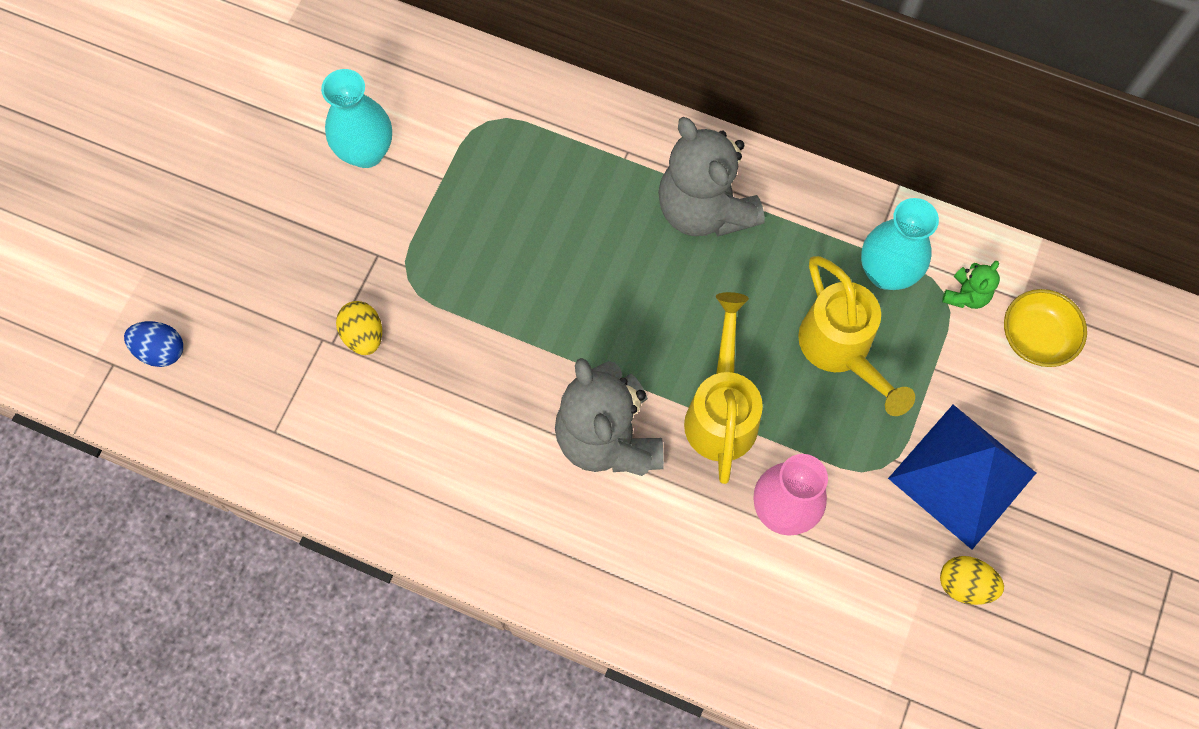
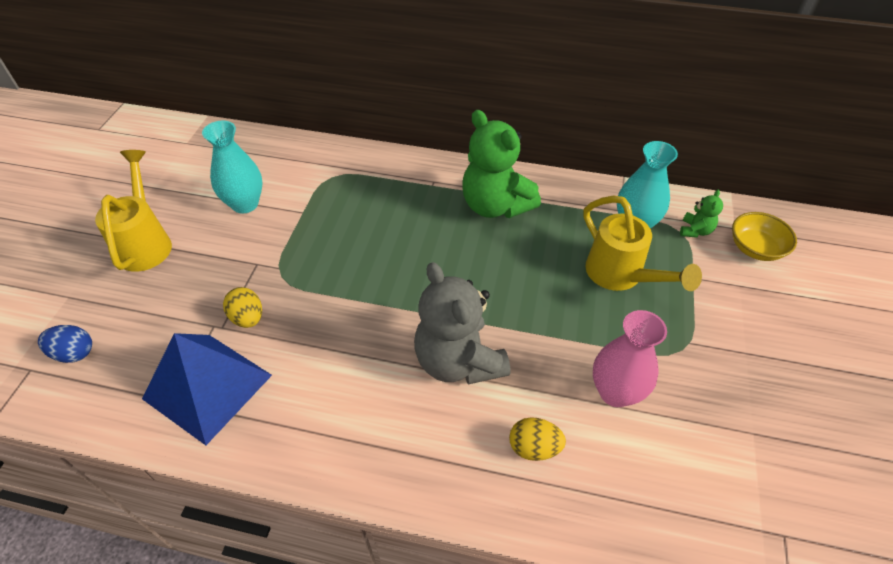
camera: 10 degrees left, 20 degrees down
(704, 209) = (495, 206): grey teddy bear -> green teddy bear
(721, 410) = (544, 328): yellow watering can -> yellow watering can (146, 242)
(962, 476) = (745, 345): blue pyramid -> blue pyramid (207, 387)
(964, 584) = (785, 427): yellow egg -> yellow egg (534, 447)

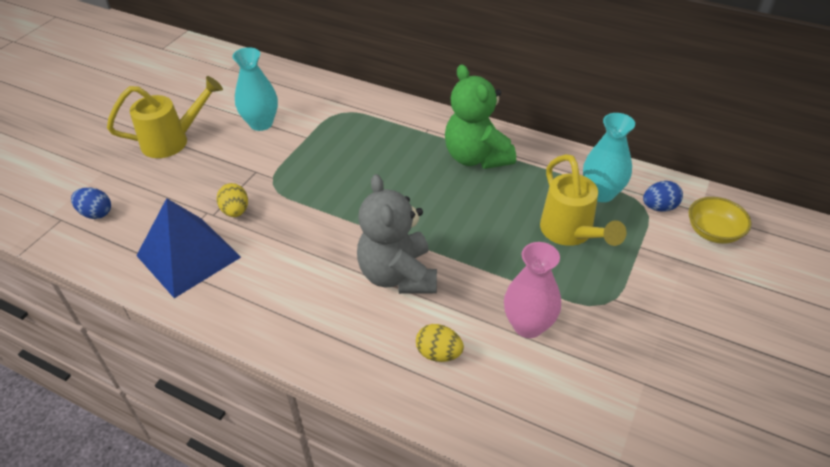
camera: 15 degrees right, 5 degrees down
(146, 242) = (173, 141): yellow watering can -> yellow watering can turned 60 degrees clockwise
(695, 230) = (659, 207): green teddy bear -> blue egg

